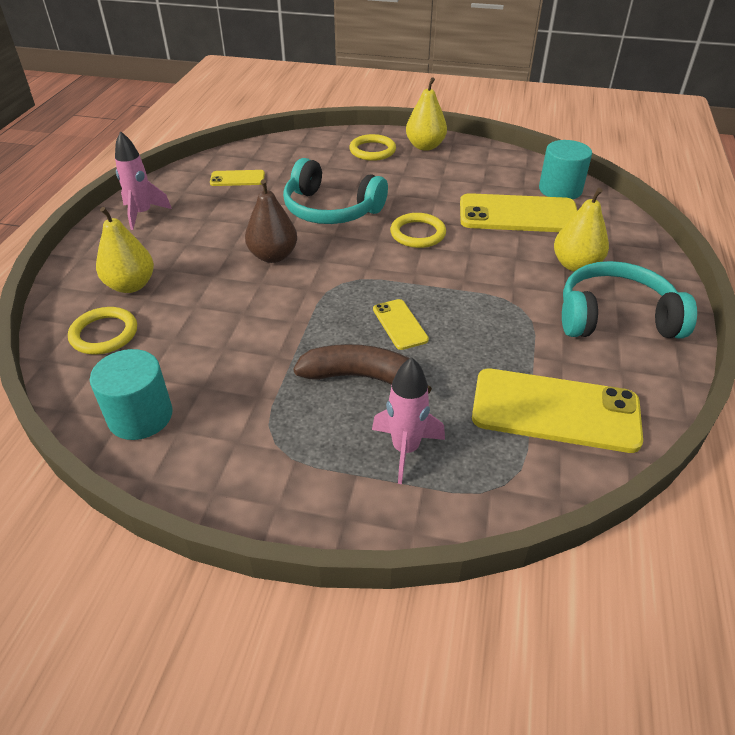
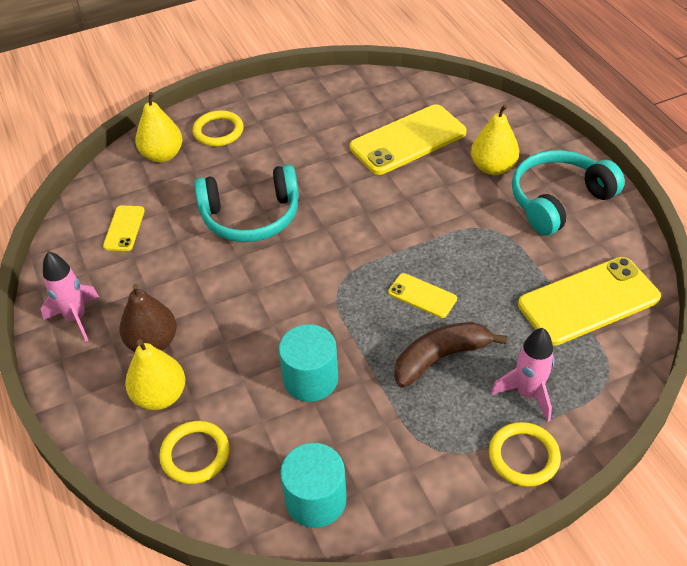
camera: 35 degrees left, 5 degrees up
(237, 179) = (124, 228): yellow phone -> yellow phone turned 45 degrees counterclockwise
(273, 256) = (253, 292): brown pear -> brown pear (152, 342)
(417, 233) = (349, 202): yellow ring -> yellow ring (523, 456)
(425, 146) = (261, 103): yellow pear -> yellow pear (162, 155)
(560, 189) = (416, 97): turquoise cylinder -> turquoise cylinder (310, 379)

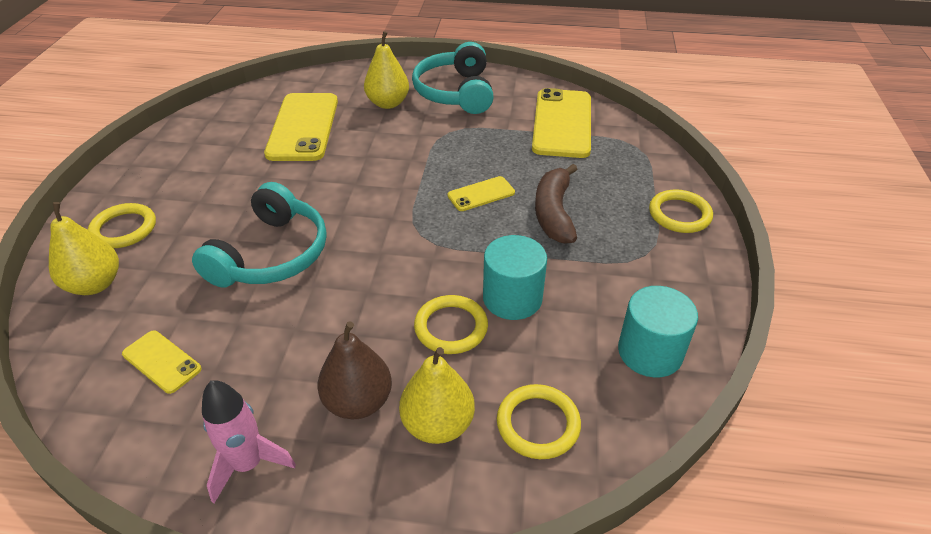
camera: 60 degrees left, 5 degrees down
(252, 356) = (451, 327): none -> yellow ring
(527, 394) = (623, 187): pink rocket -> none

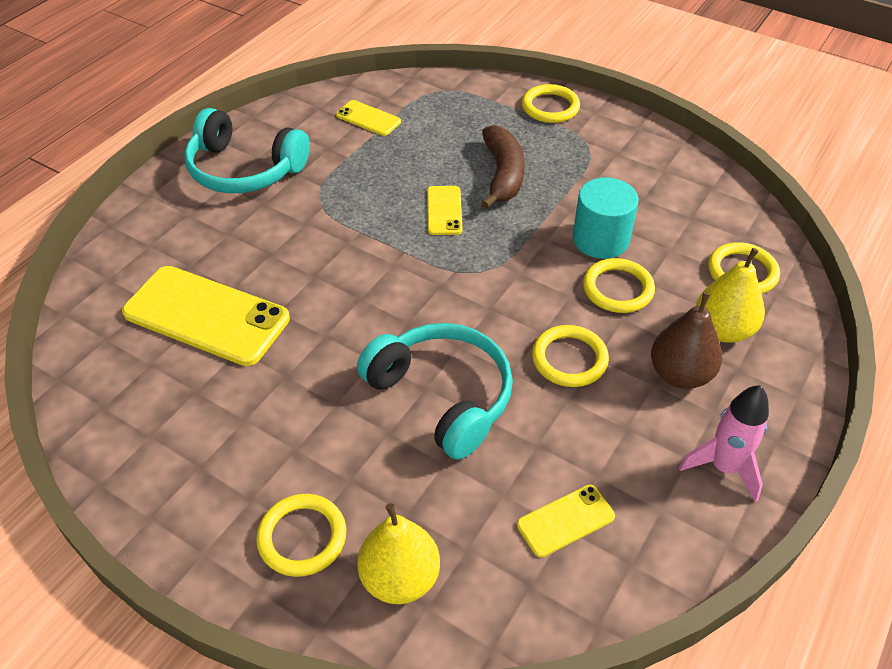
camera: 65 degrees left, 5 degrees up
(343, 317) = (569, 359): none -> yellow ring
(388, 103) = (218, 229): yellow pear -> none
(554, 213) = (503, 175): brown banana -> brown banana turned 120 degrees counterclockwise
(562, 123) = (368, 118): yellow phone -> yellow phone, size x0.49
(650, 352) = (695, 187): turquoise cylinder -> none

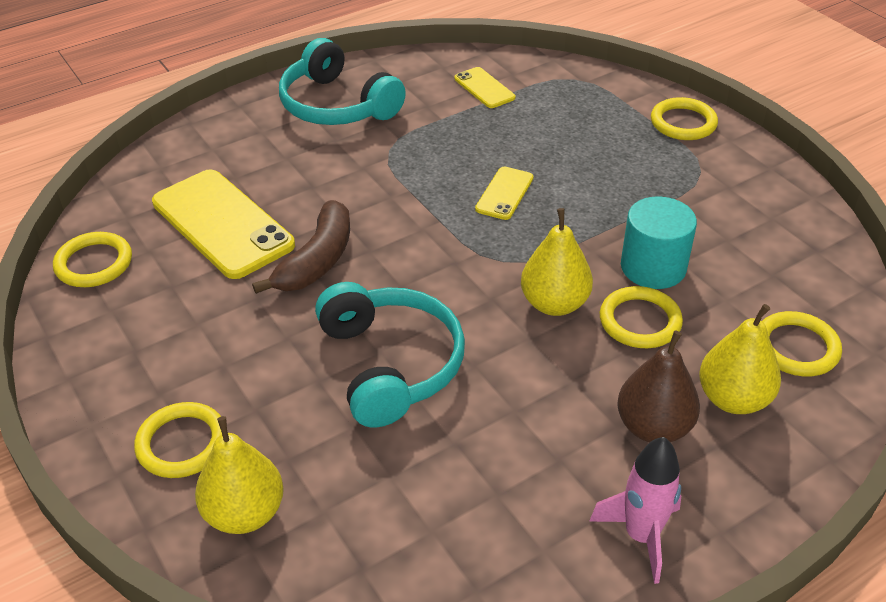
camera: 25 degrees right, 5 degrees down
(503, 175) = (588, 176): brown banana -> brown banana (317, 260)
(543, 296) = (554, 304): none -> yellow pear
(565, 520) = (436, 523): yellow phone -> none
(569, 359) = (542, 372): yellow ring -> yellow ring (94, 263)

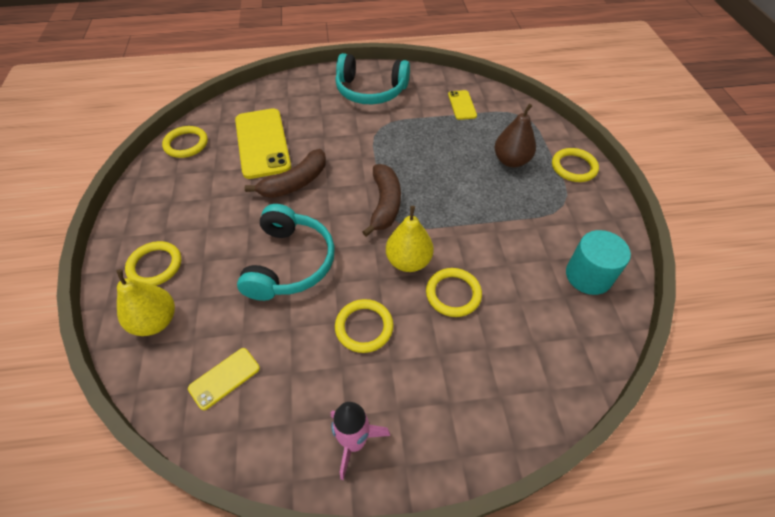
camera: 25 degrees right, 10 degrees up
(337, 105) = (370, 91): turquoise headphones -> turquoise headphones turned 60 degrees counterclockwise
(470, 245) = (385, 204): none -> brown banana
(504, 193) = (428, 177): yellow phone -> yellow phone (224, 378)
(653, 267) = (486, 260): turquoise cylinder -> turquoise cylinder (588, 276)
(653, 427) = (412, 370): brown pear -> brown pear (511, 161)
(733, 399) = (477, 374): yellow pear -> none
(796, 347) = (545, 355): yellow ring -> yellow ring (364, 327)

